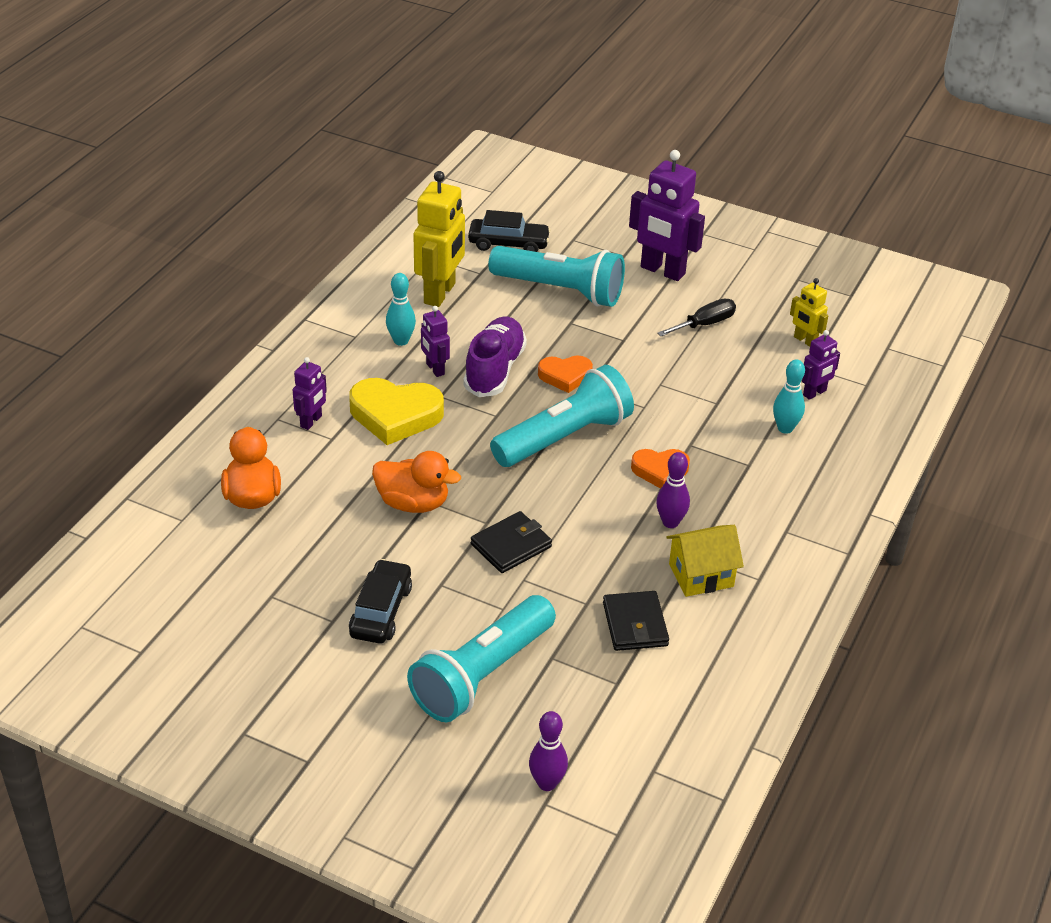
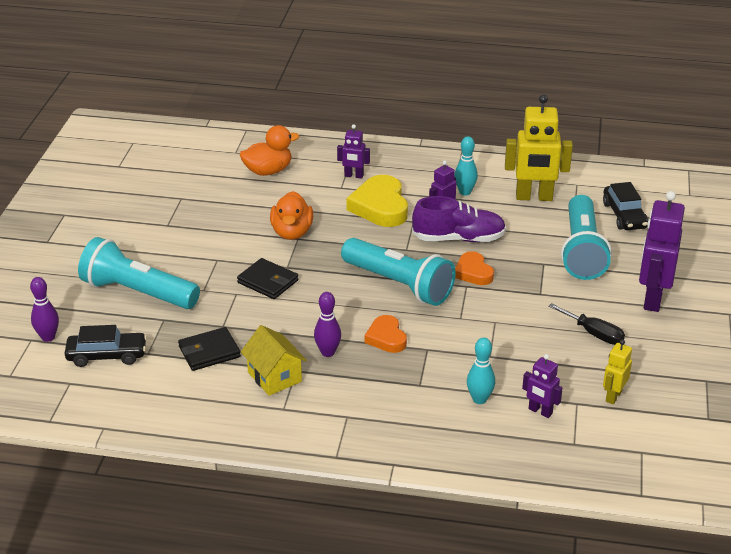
camera: 75 degrees right, 5 degrees down
(381, 611) = (182, 241): black car -> black car (107, 355)

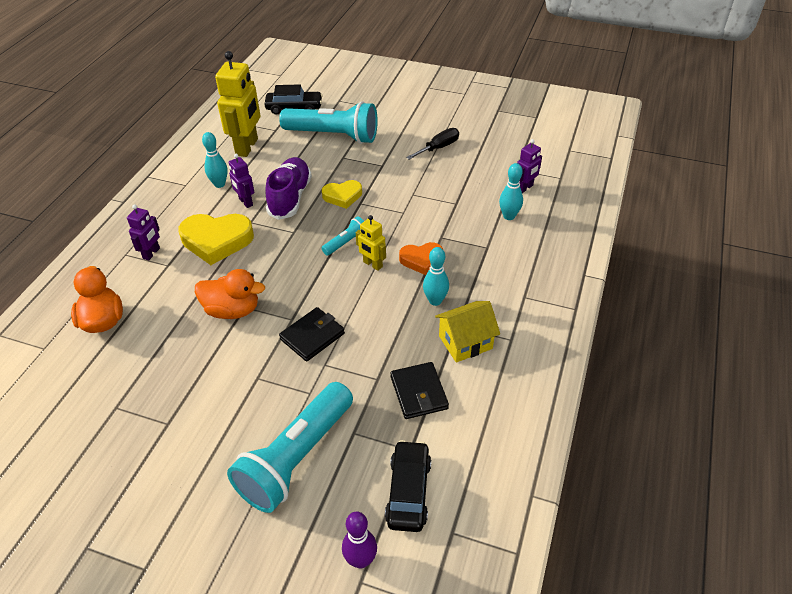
camera: 80 degrees left, 10 degrees up
(328, 352) = (435, 301): purple bowling pin -> turquoise bowling pin
(399, 284) = (346, 242): turquoise flashlight -> turquoise flashlight, size x0.45
(473, 272) = (342, 196): orange heart -> yellow heart
(613, 396) = (511, 151): yellow robot -> yellow robot (372, 264)
(652, 299) = (403, 115): purple robot -> none

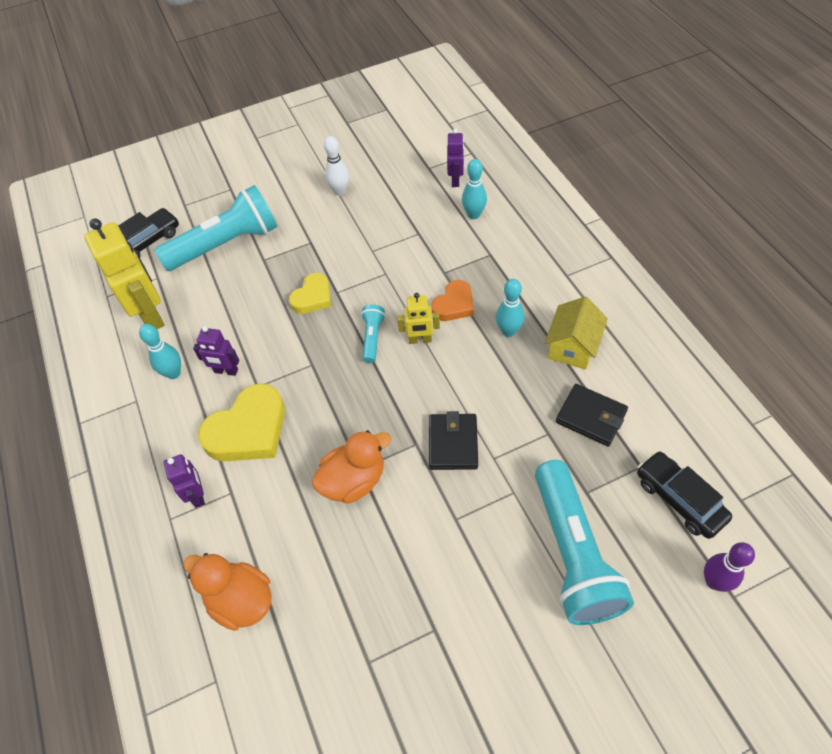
camera: 40 degrees left, 10 degrees up
(290, 197) = (264, 334): purple shoe -> none
(438, 148) = (340, 191): black screwdriver -> white bowling pin

